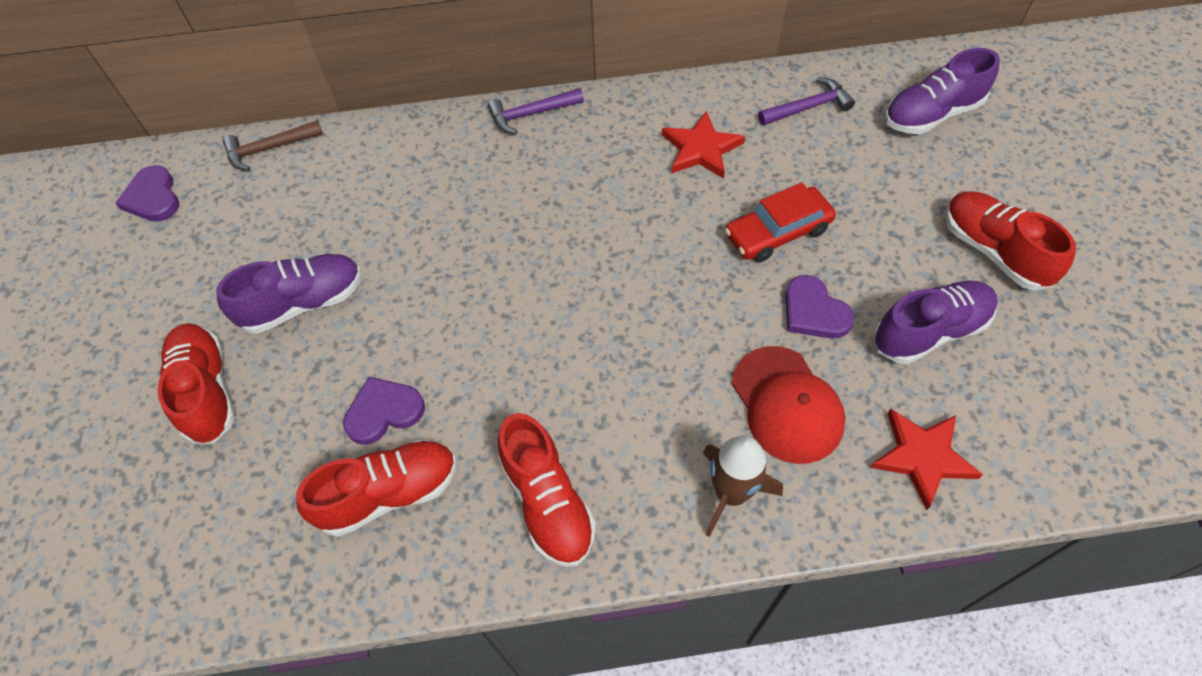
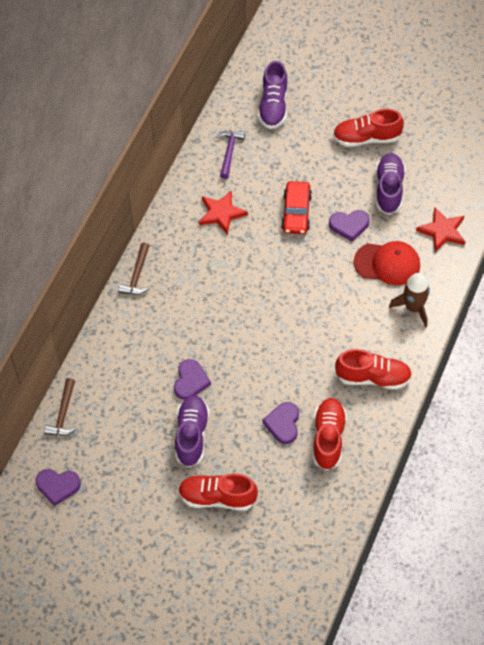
camera: 60 degrees left, 0 degrees up
(396, 255) = (190, 381): none -> purple heart
(531, 114) = (137, 275): purple hammer -> brown hammer

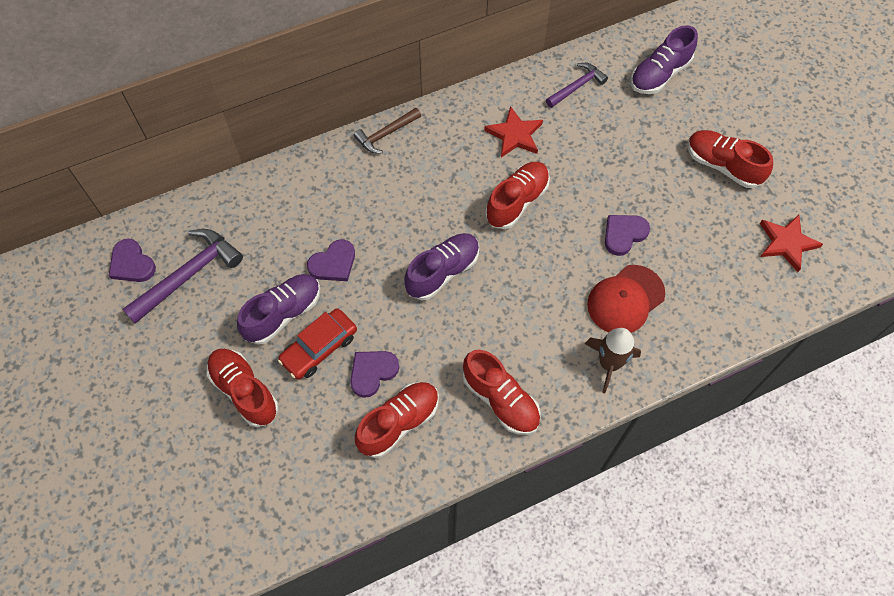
camera: 40 degrees right, 5 degrees up
(63, 414) = (202, 205): brown hammer -> none
(104, 462) = (189, 275): none -> purple hammer
(265, 254) = (517, 202): none -> red shoe
(296, 212) = (584, 185): red car -> red car (319, 348)
(349, 225) = (624, 234): purple heart -> purple heart turned 105 degrees clockwise
(387, 263) = (625, 300): red cap -> red cap turned 90 degrees clockwise
(389, 189) = (697, 230): purple shoe -> purple shoe (442, 272)
(442, 231) = (713, 311): red star -> red star (786, 243)

